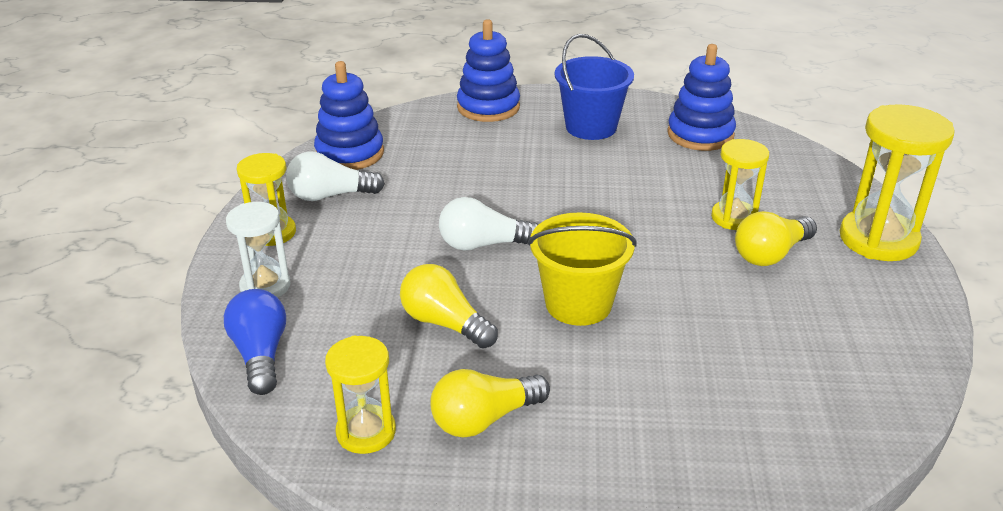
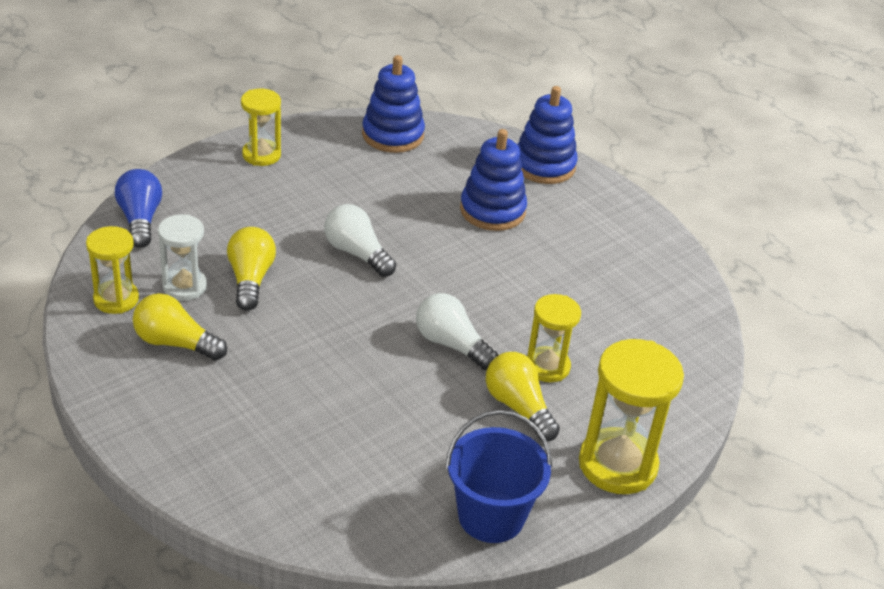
camera: 45 degrees right, 5 degrees up
(260, 354) = (140, 219): blue light bulb -> blue light bulb turned 45 degrees counterclockwise
(265, 286) = (204, 184): white hourglass -> white hourglass (184, 286)
(330, 195) = (331, 155): white light bulb -> white light bulb (451, 344)
(578, 304) = (339, 331): yellow bucket -> none
(591, 127) = (586, 232): blue bucket -> blue bucket (491, 516)
(700, 134) = (656, 297): blue stacking toy -> blue stacking toy (492, 210)
(770, 254) = (518, 407): yellow light bulb -> yellow light bulb turned 45 degrees clockwise

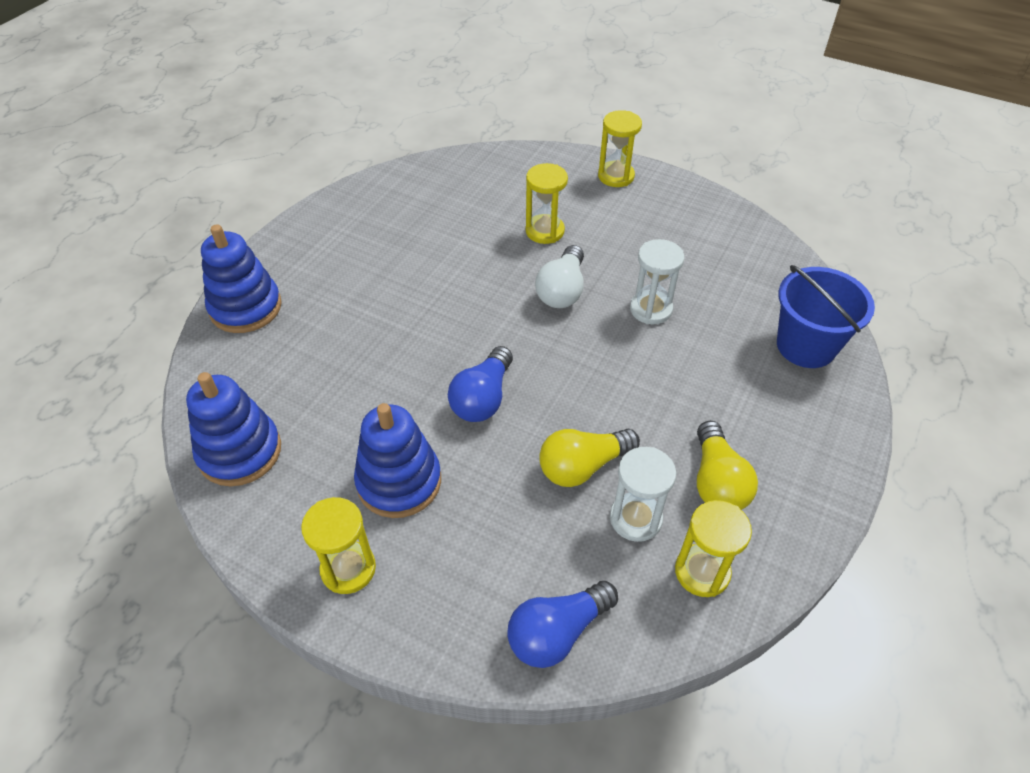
camera: 110 degrees left, 10 degrees up
(357, 253) = (483, 398): white light bulb -> blue light bulb
(386, 393) = (651, 309): none -> white hourglass
(491, 516) = (716, 219): blue bucket -> blue bucket (805, 346)
(492, 210) = (348, 322): blue stacking toy -> blue stacking toy (399, 481)
(518, 407) = (601, 234): yellow light bulb -> none
(617, 464) = (616, 176): yellow hourglass -> yellow hourglass, size x0.61

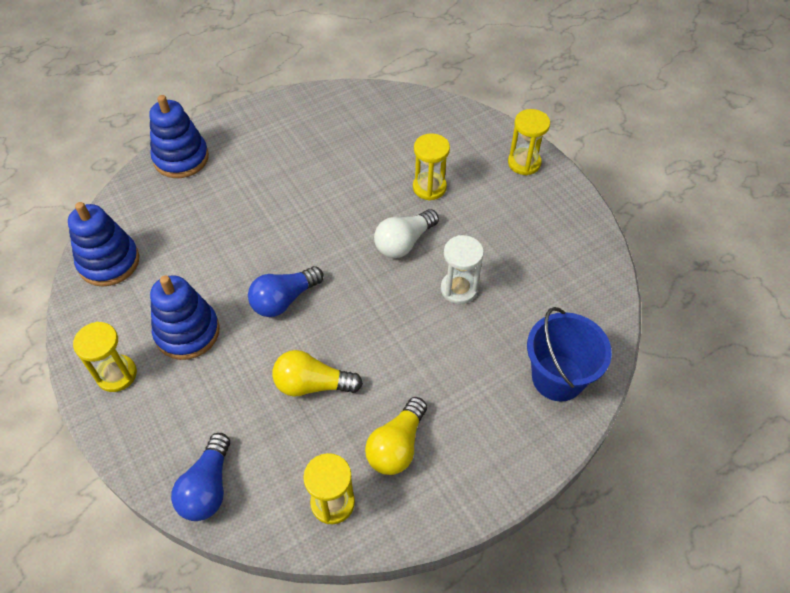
camera: 30 degrees right, 5 degrees up
(557, 632) = (207, 487): blue light bulb -> blue light bulb turned 75 degrees counterclockwise
(635, 518) = (318, 441): white hourglass -> none

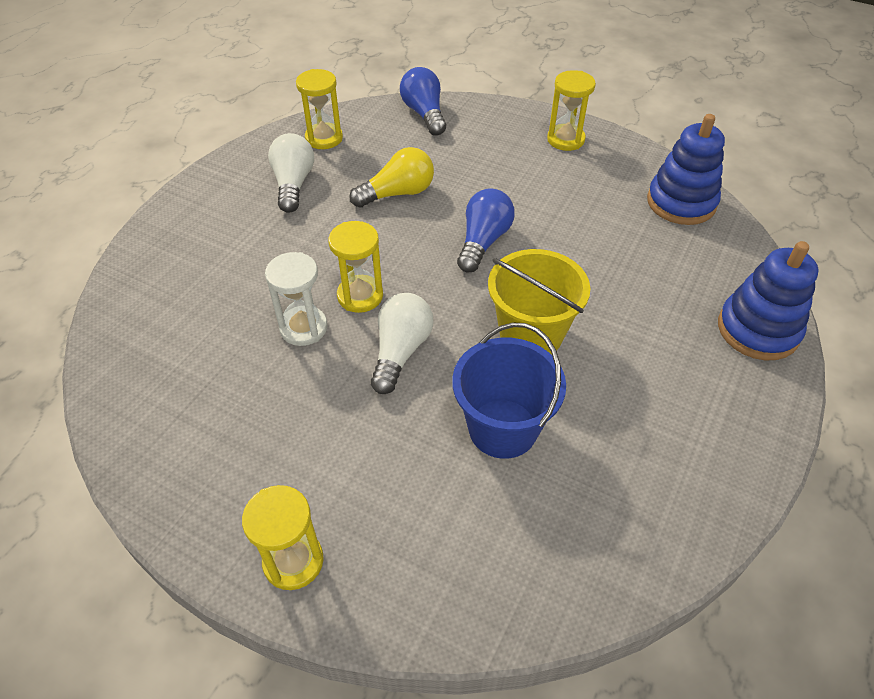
camera: 150 degrees right, 5 degrees down
(187, 332) = (543, 184): blue stacking toy -> none
(314, 216) = (531, 334): none -> yellow bucket
(397, 446) = (293, 184): yellow light bulb -> white light bulb
(429, 187) = (416, 442): yellow hourglass -> yellow hourglass (360, 296)
(557, 377) = (156, 288): blue bucket -> blue bucket (503, 428)

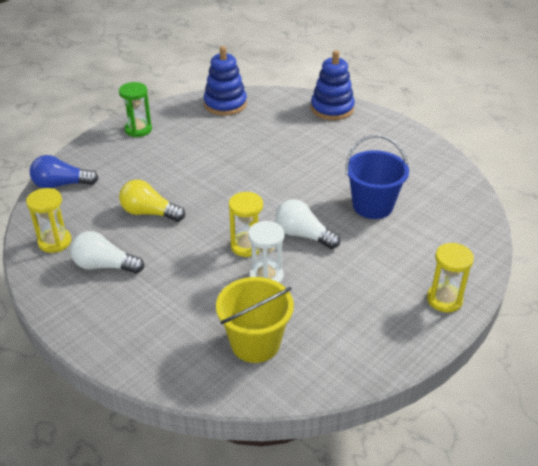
camera: 75 degrees left, 10 degrees down
(397, 193) = (149, 213): yellow light bulb -> yellow light bulb turned 60 degrees counterclockwise
(483, 241) = (220, 184): blue light bulb -> none
(531, 334) = (308, 182): yellow bucket -> yellow bucket (255, 343)
(565, 139) = (138, 129): yellow hourglass -> green hourglass

